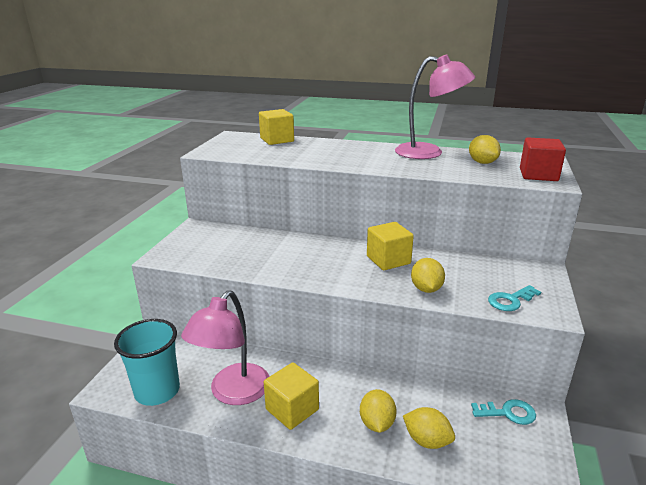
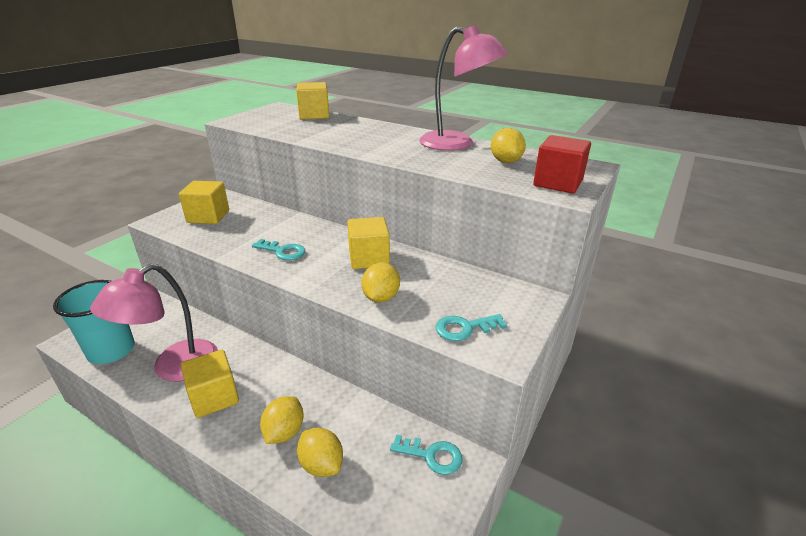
camera: 15 degrees right, 5 degrees up
(208, 246) = (208, 216): none -> yellow cube
(308, 266) = (283, 251): none -> turquoise key

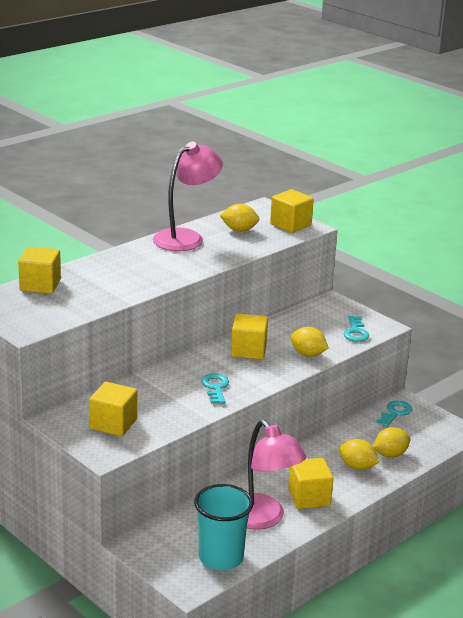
camera: 75 degrees left, 5 degrees down
(283, 251) = (215, 387): turquoise key -> turquoise key turned 45 degrees counterclockwise
(558, 183) = (290, 225): red cube -> yellow cube

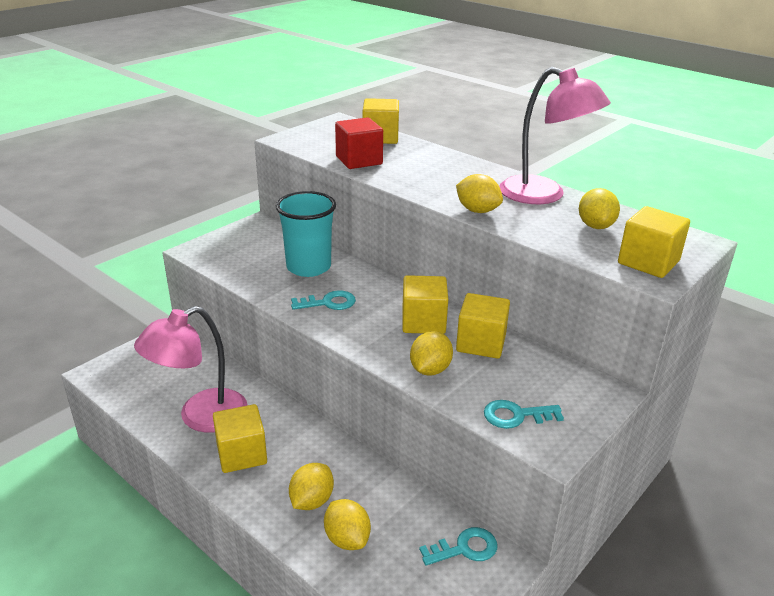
camera: 85 degrees right, 5 degrees up
(95, 299) = (359, 160): none -> red cube
(113, 424) = (249, 250): yellow cube -> yellow cube (481, 343)
(208, 263) = (477, 210): none -> yellow lemon
(221, 558) = (137, 390): turquoise cup -> turquoise cup (308, 267)
(395, 413) = (465, 548): turquoise key -> turquoise key turned 45 degrees counterclockwise

